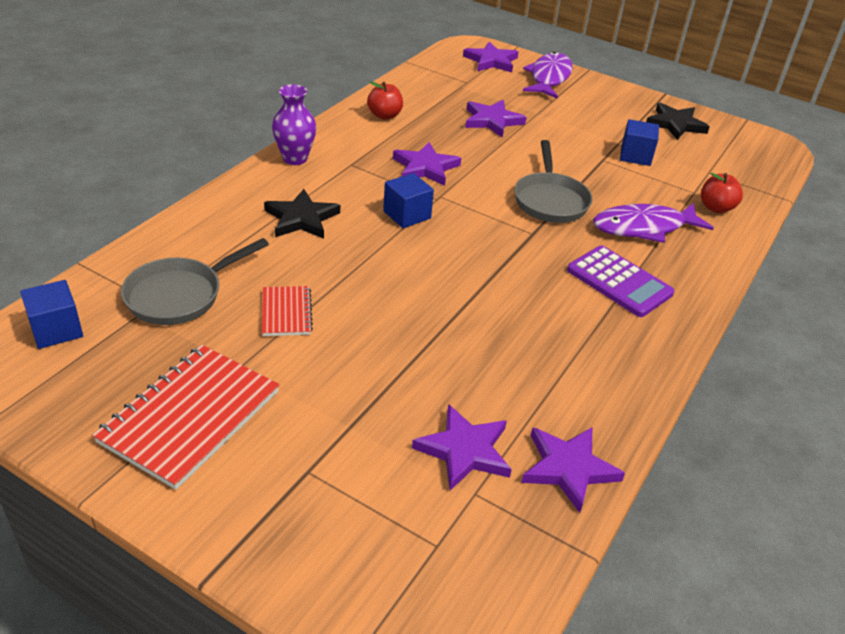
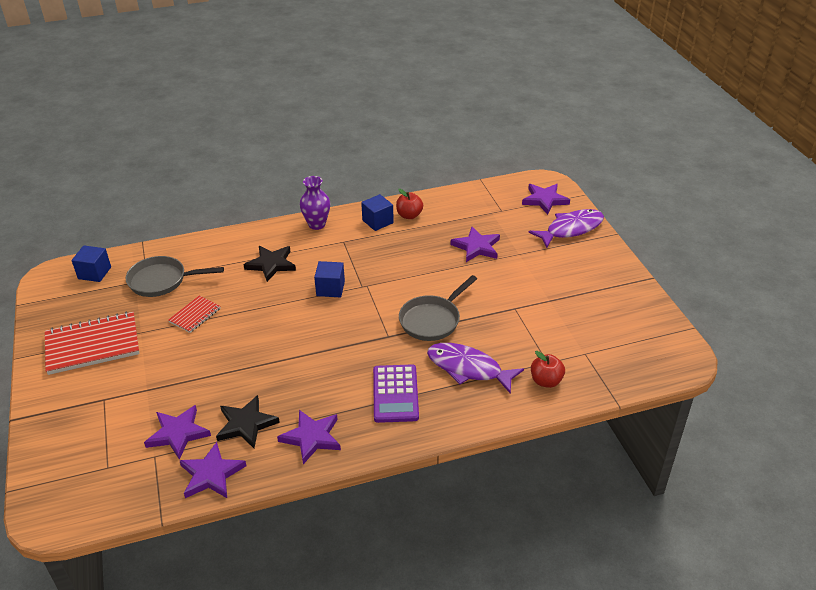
camera: 45 degrees right, 0 degrees up
(425, 167) = (384, 262): purple star -> purple star (311, 437)
(635, 156) = (545, 316): blue cube -> blue cube (377, 221)
(675, 124) = (619, 306): black star -> black star (246, 424)

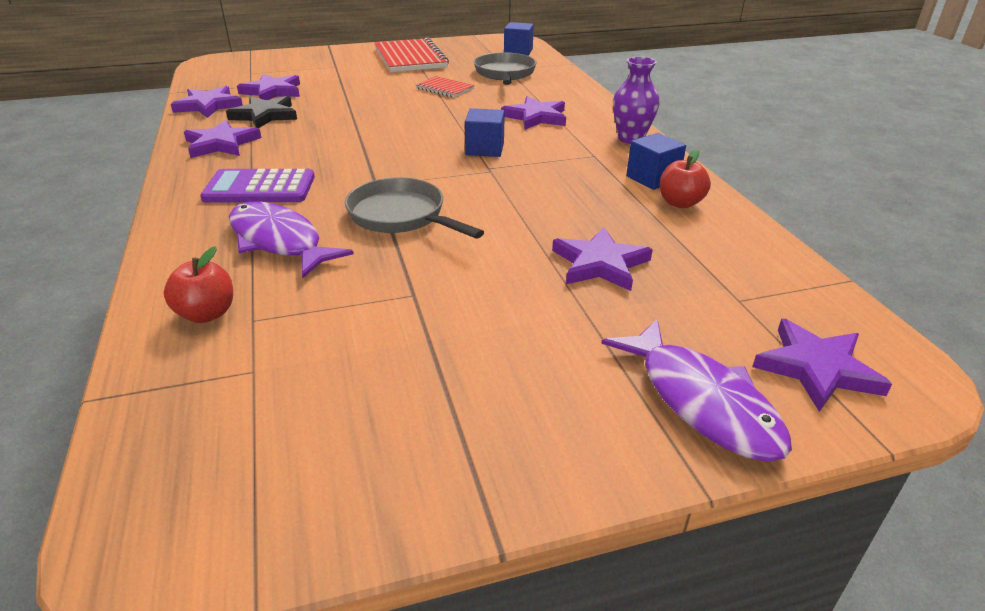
camera: 90 degrees right, 5 degrees down
(271, 264) = (536, 117): black star -> purple star
(468, 368) = (279, 241): purple fish -> purple fish turned 75 degrees counterclockwise

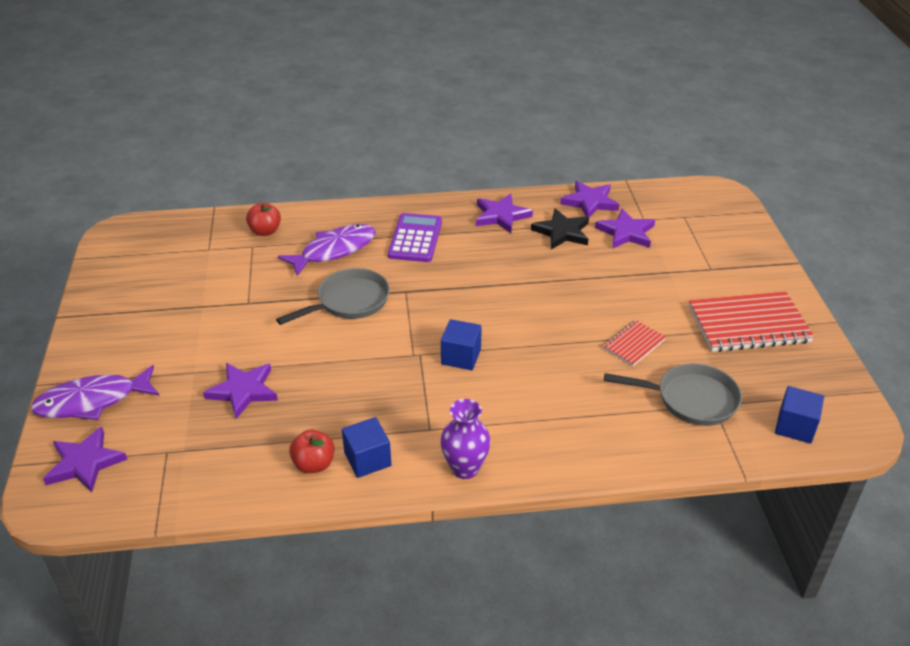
camera: 100 degrees right, 5 degrees up
(536, 117) = (538, 404): purple star -> none

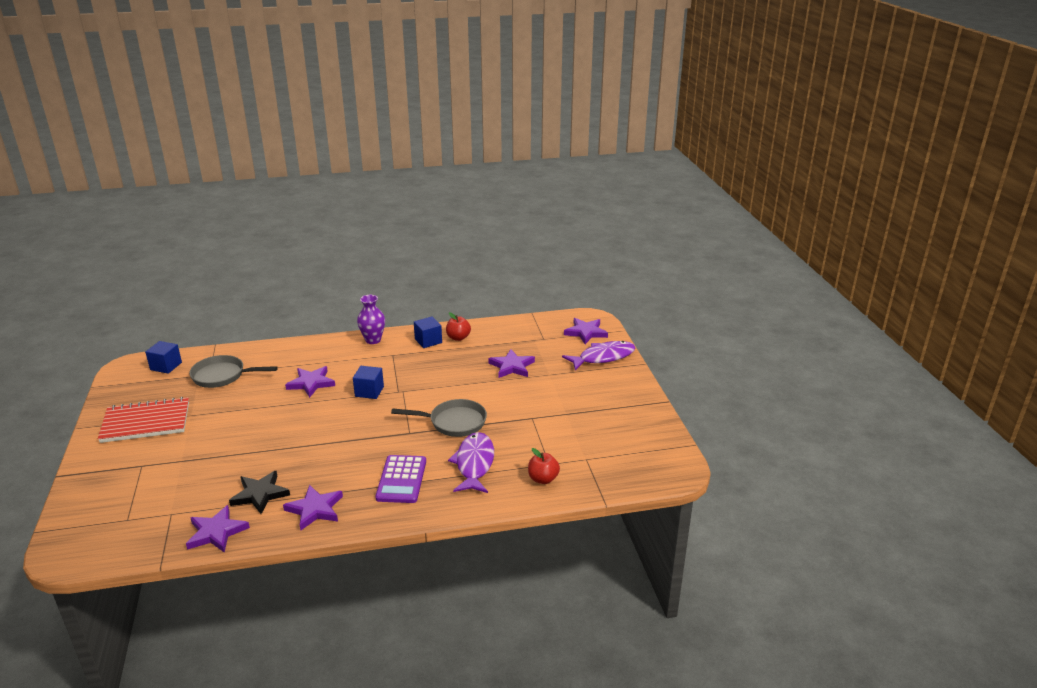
camera: 175 degrees right, 10 degrees down
(334, 250) = (474, 464): purple fish -> purple fish turned 135 degrees clockwise
(349, 302) = (453, 422): grey pan -> grey pan turned 135 degrees counterclockwise
(626, 233) = (197, 497): purple star -> purple star (311, 383)
(633, 344) = (242, 405): red notebook -> none

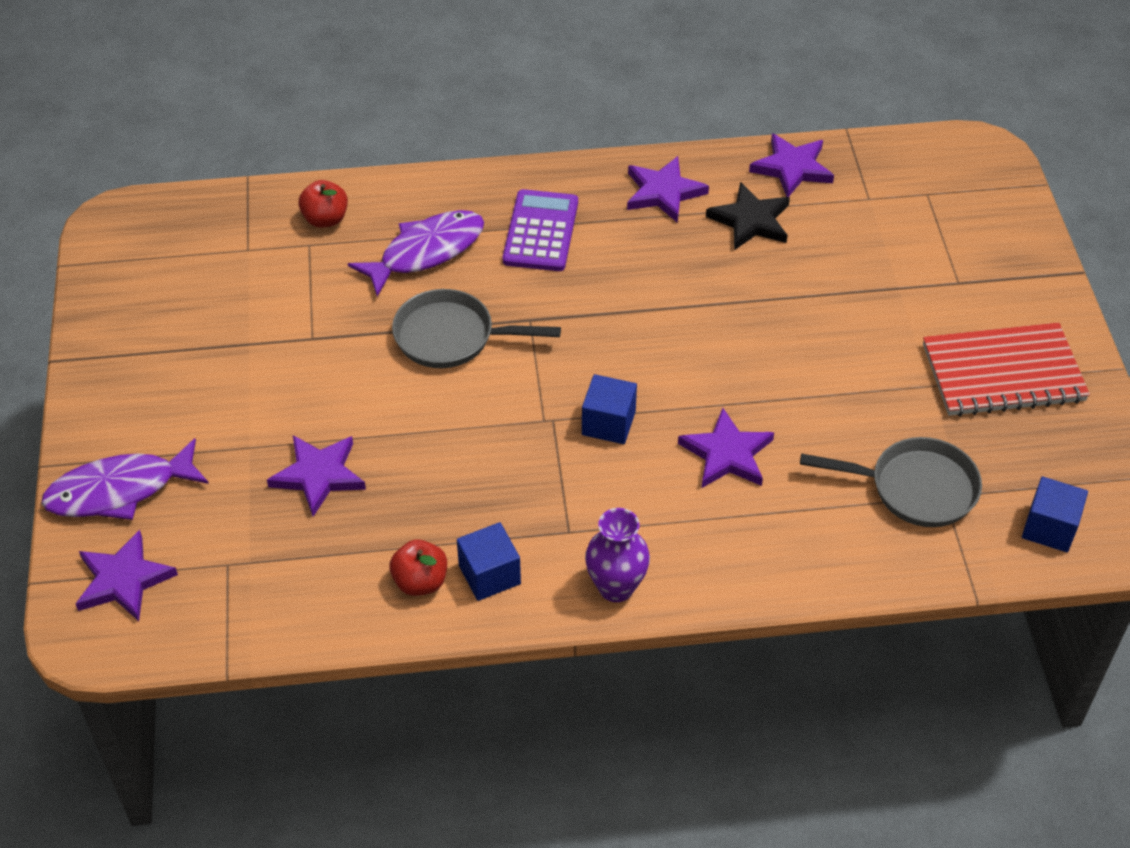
camera: 175 degrees left, 20 degrees up
(474, 464) = (426, 252): purple fish -> purple fish turned 135 degrees counterclockwise

